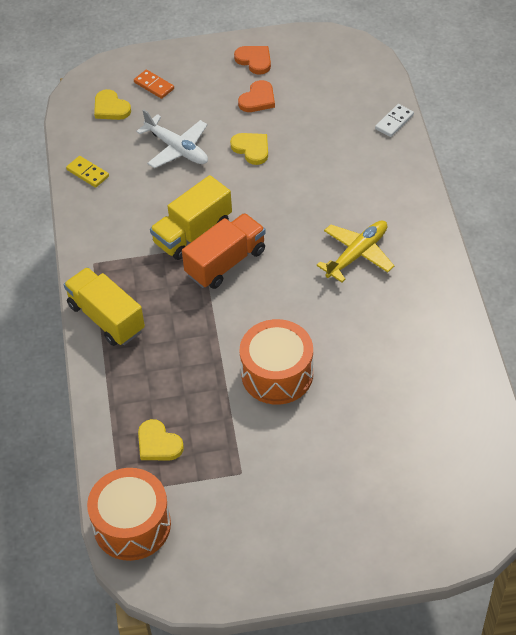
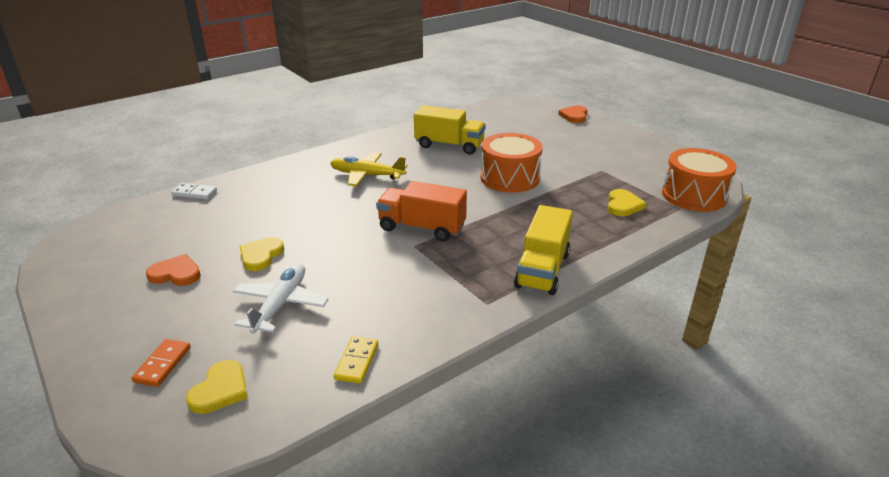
camera: 120 degrees left, 20 degrees down
(192, 232) = (399, 255): yellow truck -> yellow truck (449, 145)
(254, 60) = (100, 296): orange heart -> orange heart (574, 116)

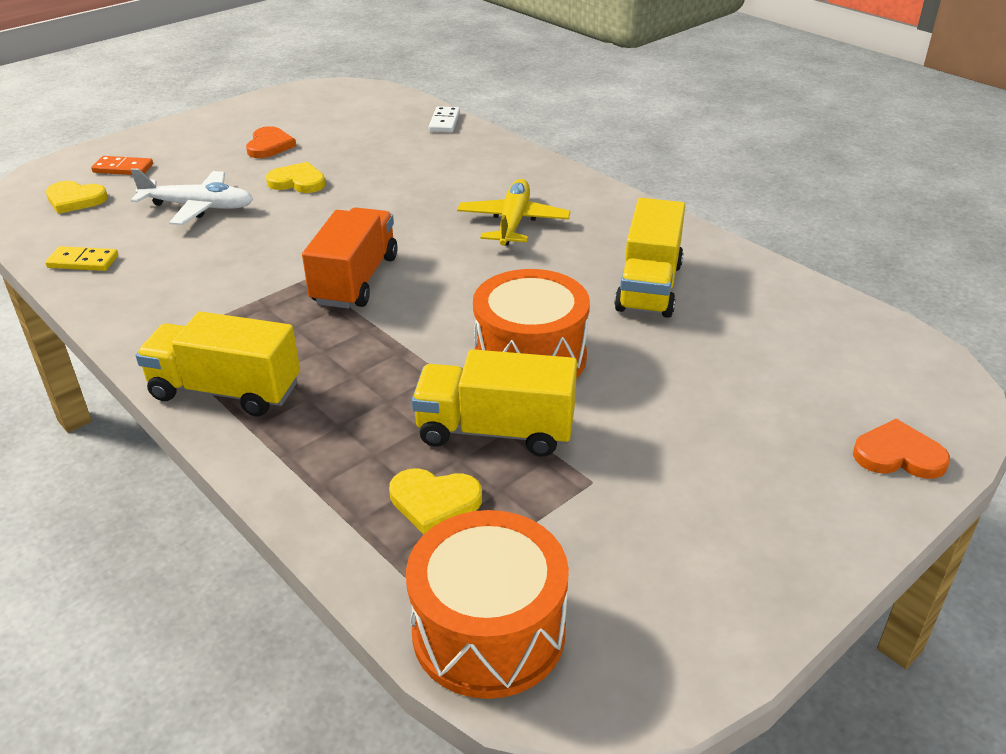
camera: 85 degrees right, 5 degrees up
(570, 189) = (495, 431): none -> yellow truck

